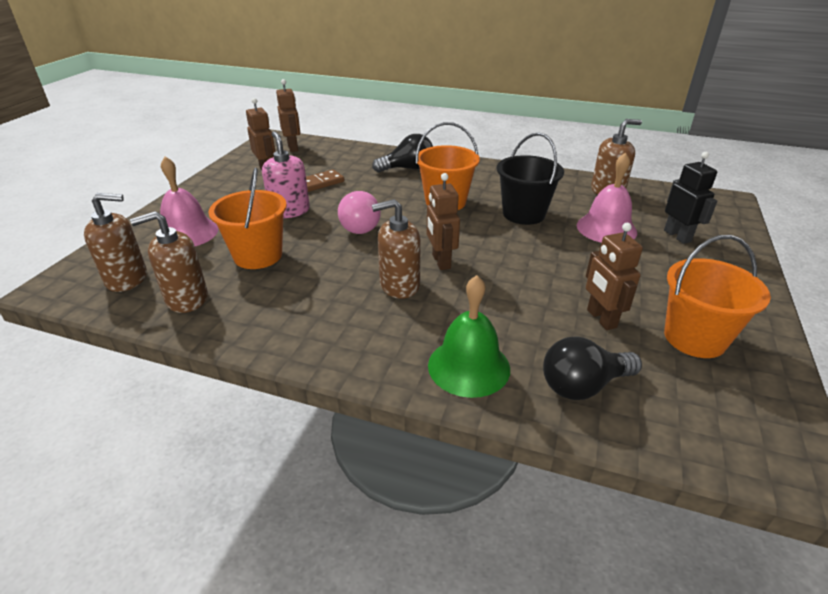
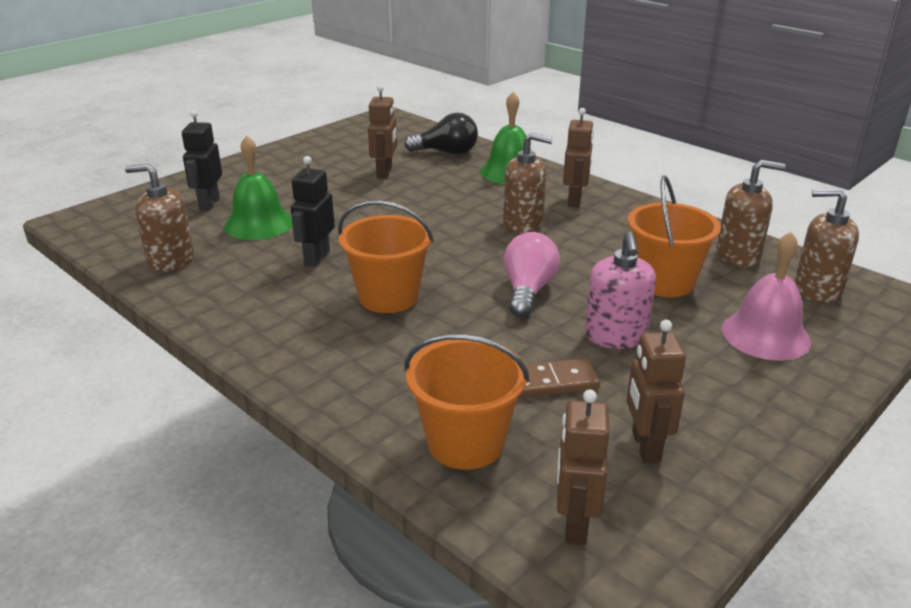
camera: 155 degrees left, 5 degrees down
(407, 168) = (380, 376): black light bulb -> none
(440, 261) = (466, 233): brown robot -> brown robot (575, 200)
(523, 214) = (316, 258): black bucket -> black robot
(606, 228) = (259, 224): pink bell -> green bell
(694, 338) = (340, 154): orange bucket -> orange bucket (465, 443)

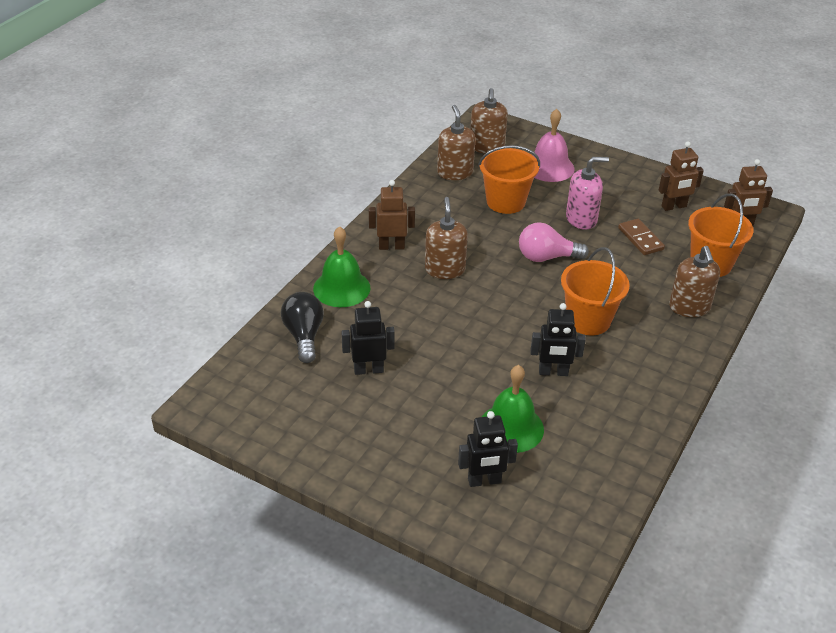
camera: 105 degrees left, 10 degrees up
(171, 260) = (601, 463): brown soap dispenser -> brown soap dispenser (689, 307)
(385, 172) = (368, 370): brown robot -> black robot

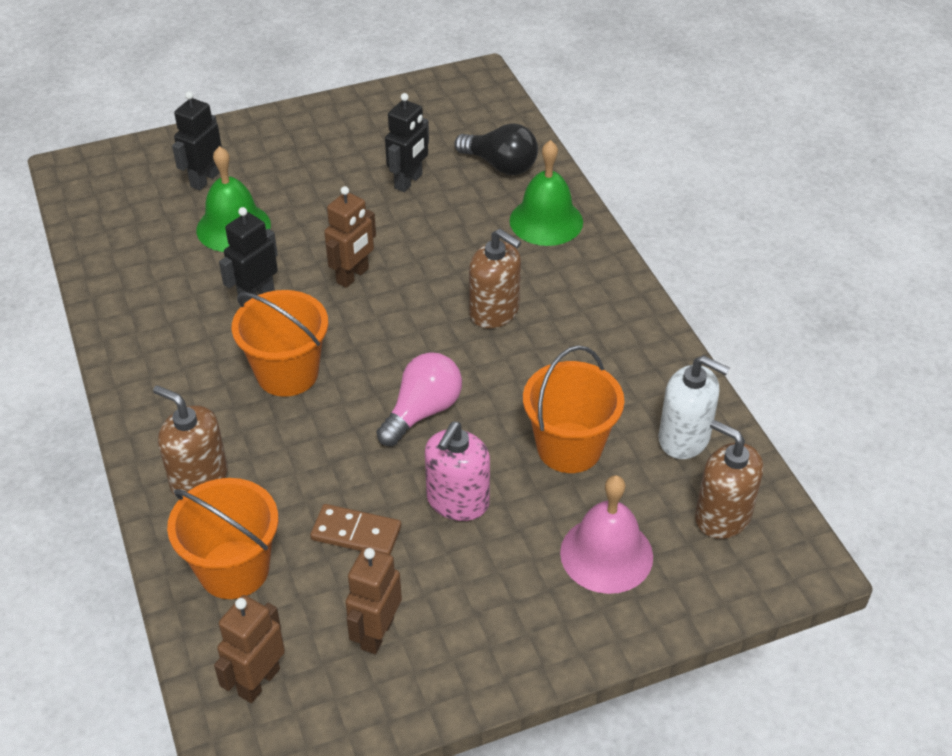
camera: 130 degrees right, 5 degrees up
(391, 246) = (580, 292): brown robot -> brown robot (353, 276)
(455, 172) = (684, 438): brown soap dispenser -> white soap dispenser

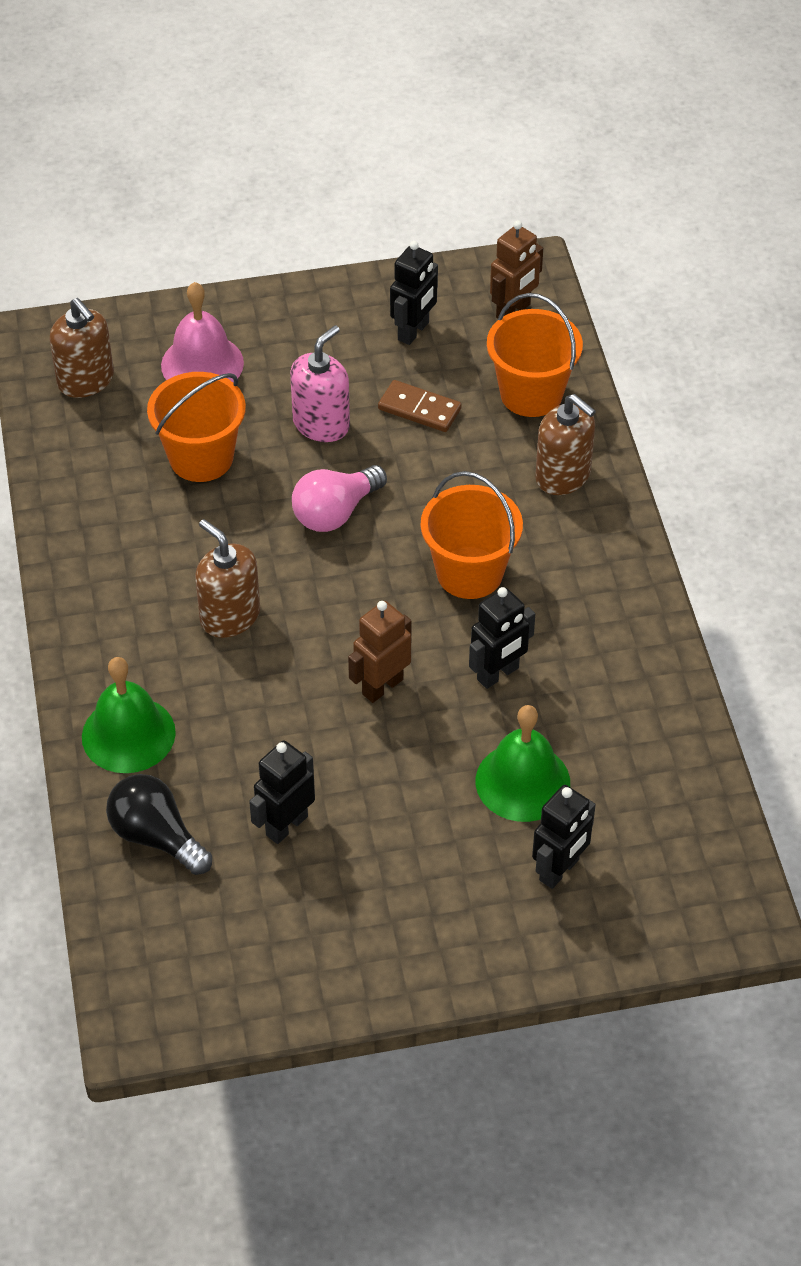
camera: 170 degrees left, 5 degrees up
(376, 633) = (414, 331): brown robot -> black robot
(684, 438) = (86, 452): white soap dispenser -> none

